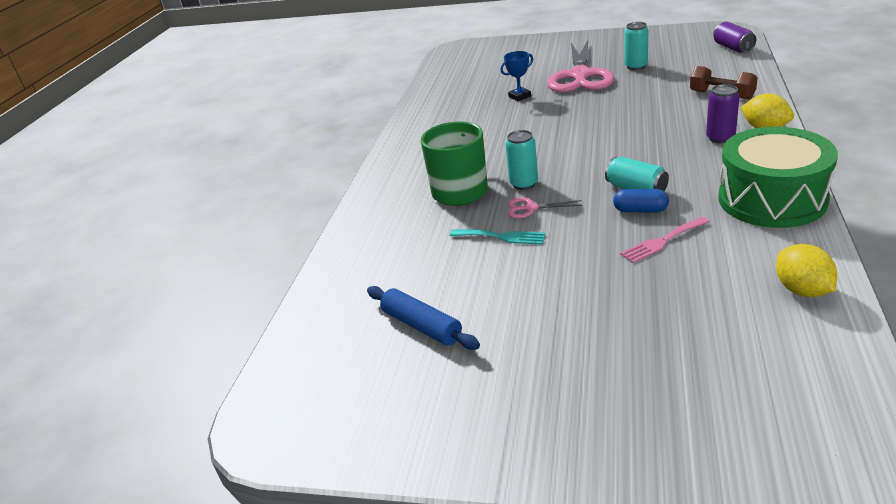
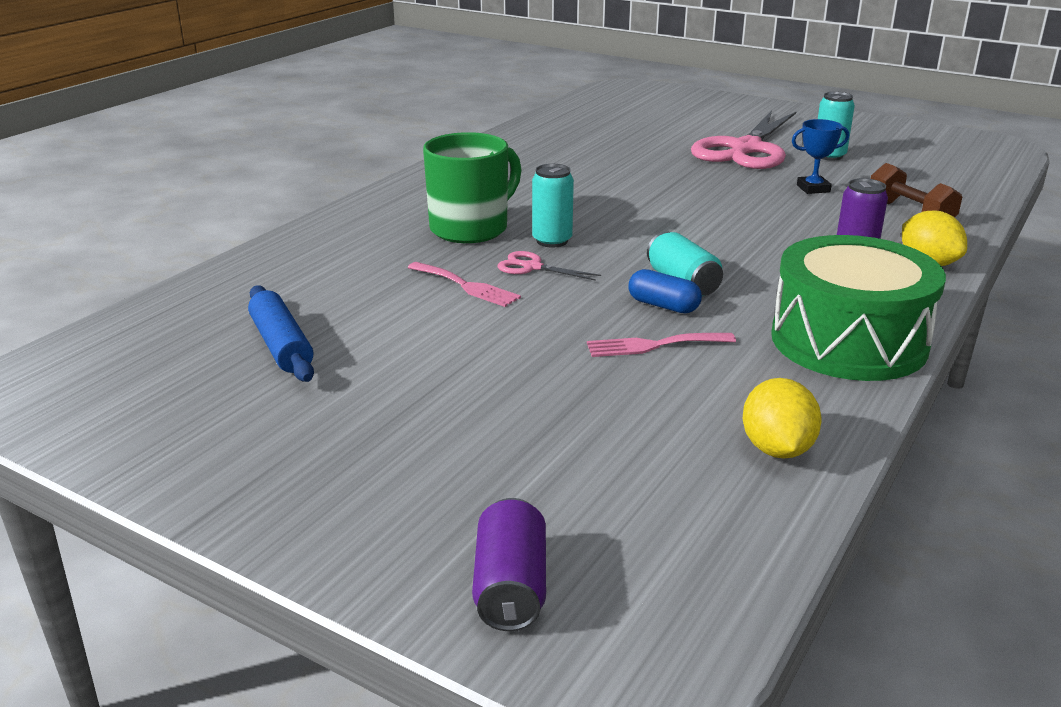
camera: 15 degrees right, 5 degrees down
(501, 237) = (466, 286): turquoise fork -> pink fork
(519, 96) = (646, 152): blue trophy -> blue trophy (813, 188)
(733, 48) = (984, 166): purple can -> purple can (511, 587)

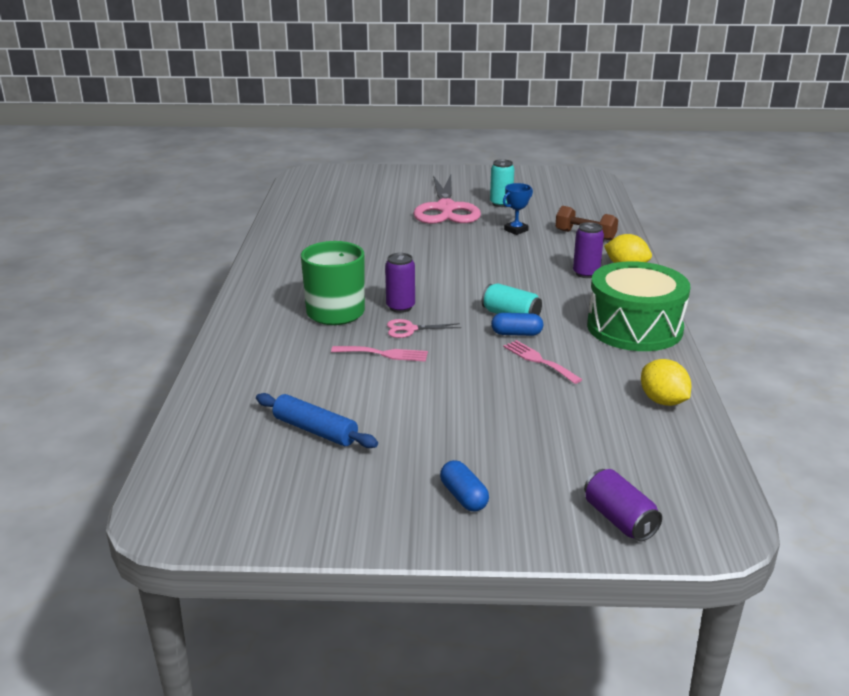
camera: 30 degrees left, 0 degrees up
(345, 478) = (463, 497): none -> blue capsule
(552, 241) = (400, 307): turquoise can -> purple can
(653, 345) = (539, 360): pink fork -> pink fork turned 90 degrees clockwise

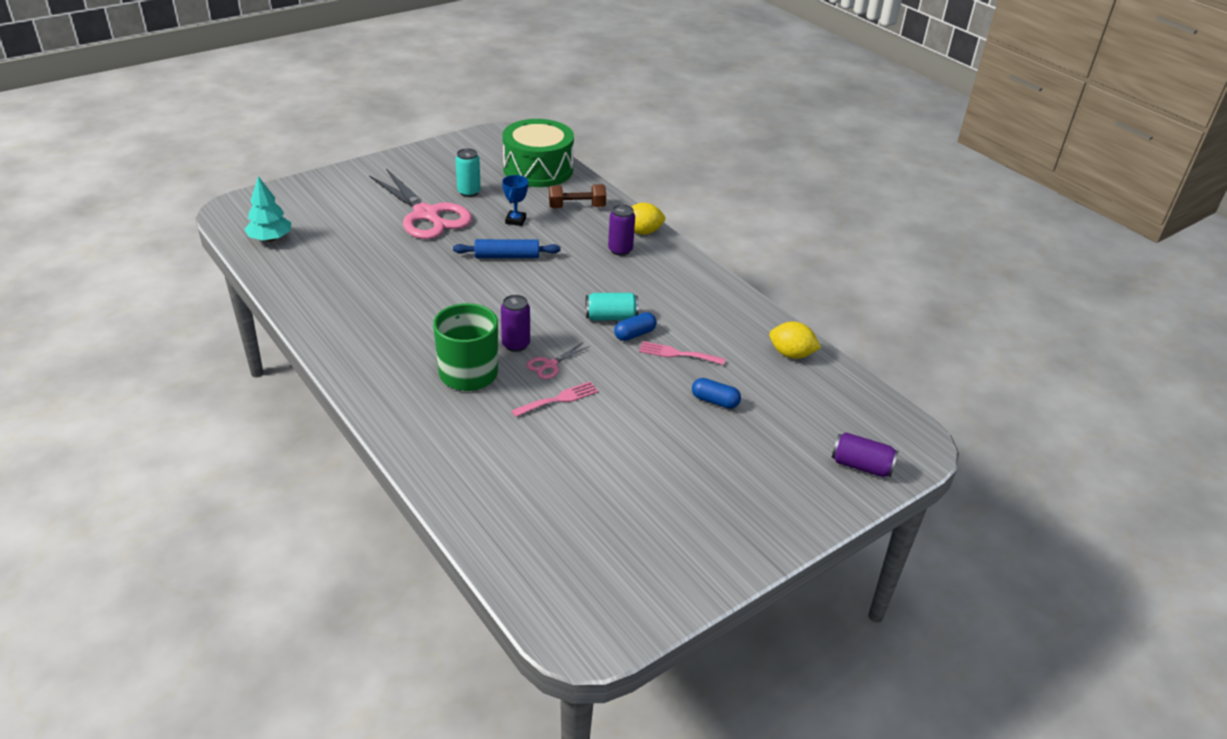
camera: 40 degrees left, 10 degrees up
(311, 194) = (270, 239): none -> turquoise tree
(315, 430) = (593, 498): blue rolling pin -> blue rolling pin (507, 256)
(463, 497) = (757, 499): blue capsule -> blue capsule (715, 401)
(634, 327) = (708, 293): green drum -> green drum (538, 169)

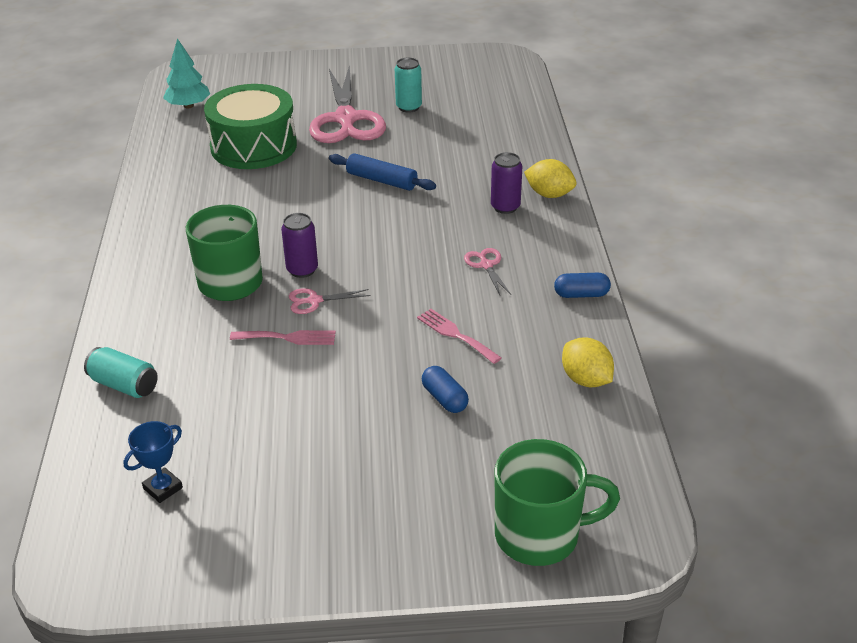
camera: 35 degrees right, 0 degrees up
(515, 220) = (426, 147): blue trophy -> blue trophy (163, 488)
(538, 169) = (502, 101): green drum -> green drum (253, 146)
(577, 207) = (504, 150): brown dumbbell -> none
(611, 317) = (424, 273): turquoise can -> turquoise can (124, 385)
(634, 334) = (431, 299): blue capsule -> blue capsule (581, 294)
(649, 297) = (486, 265): none -> pink scissors
(861, 466) = (540, 535): purple can -> green mug

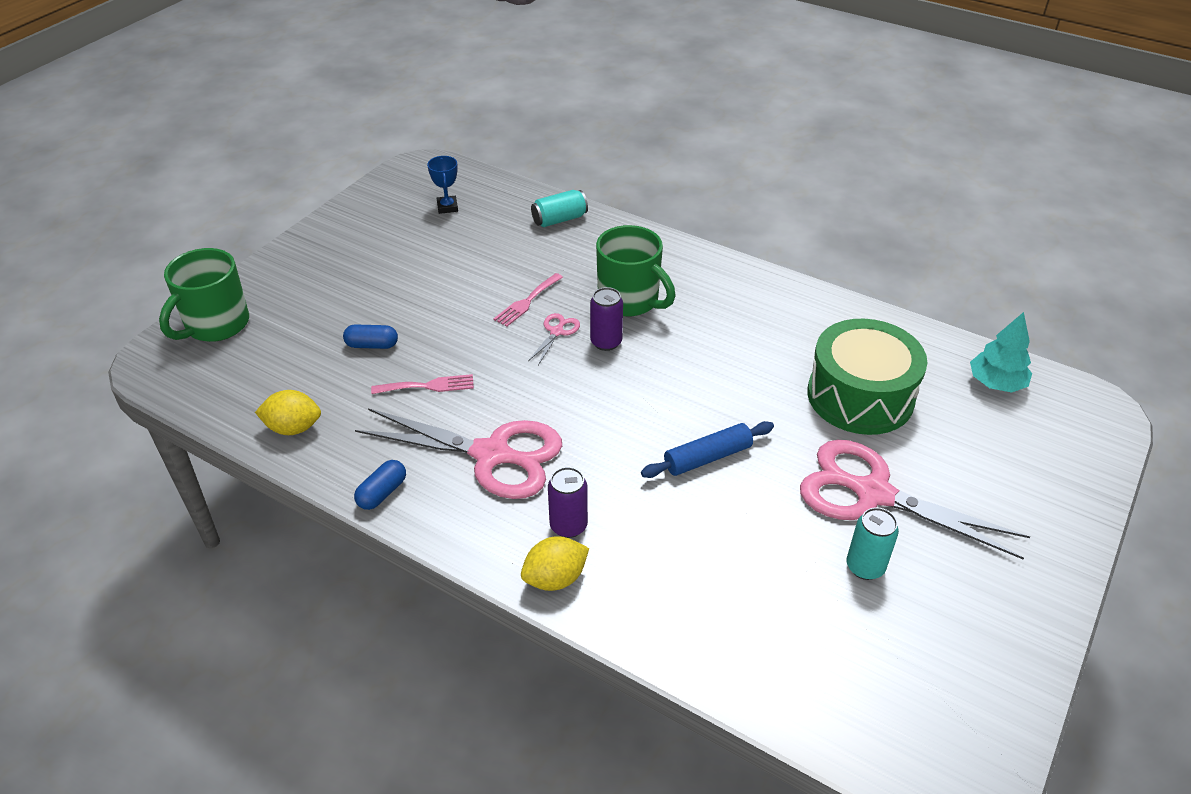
camera: 125 degrees right, 5 degrees up
(486, 265) = (492, 455): pink scissors -> pink scissors, size x2.41

